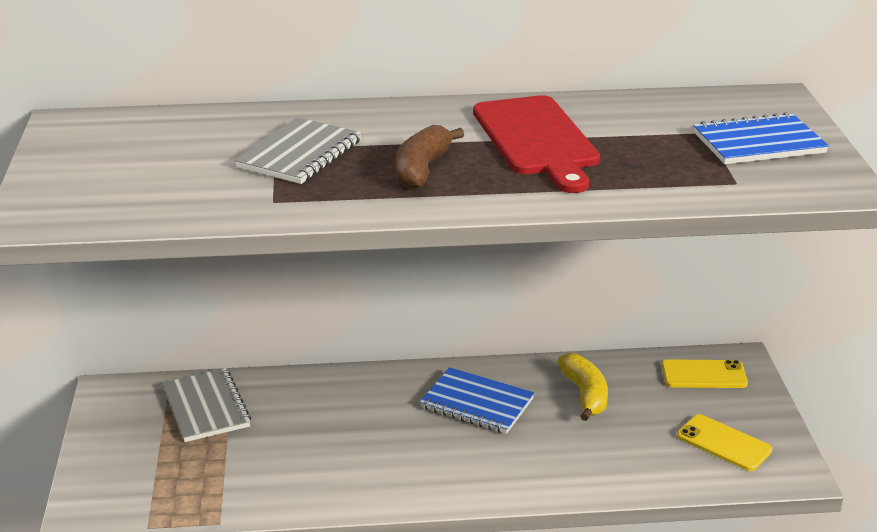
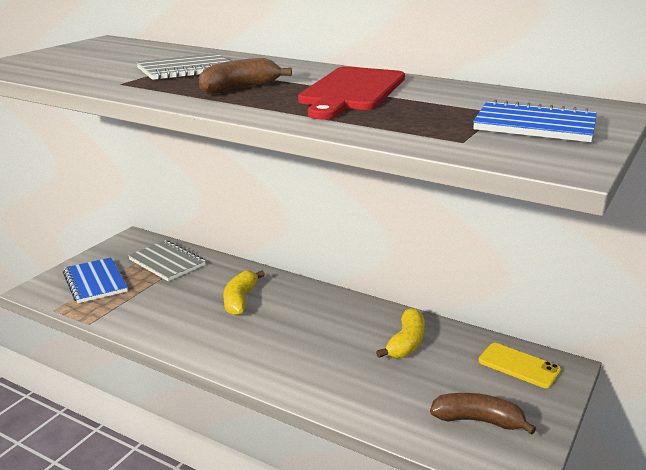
camera: 35 degrees right, 5 degrees down
(206, 408) = (167, 262): grey notebook -> grey notebook turned 60 degrees counterclockwise
(360, 418) = (240, 300): none -> yellow banana
(477, 403) = (323, 319): blue notebook -> blue notebook (95, 282)
(723, 443) = (478, 420): yellow phone -> brown banana

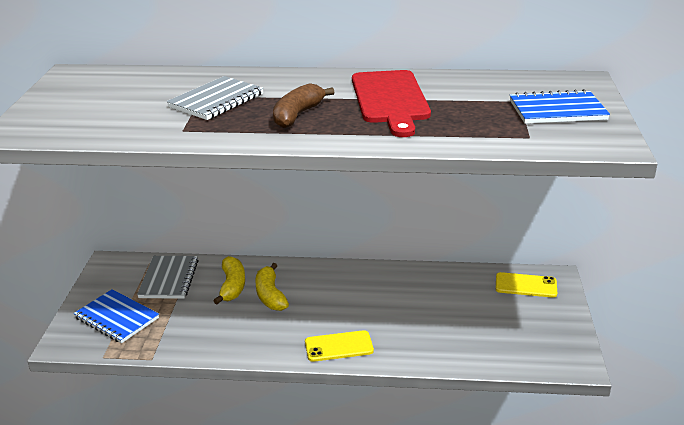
camera: 25 degrees left, 5 degrees up
(167, 262) = (169, 279): grey notebook -> grey notebook turned 75 degrees clockwise
(261, 365) = (339, 346): none -> yellow phone
(406, 343) = (434, 292): yellow banana -> yellow banana (232, 286)
(478, 420) = (528, 336): brown banana -> none

